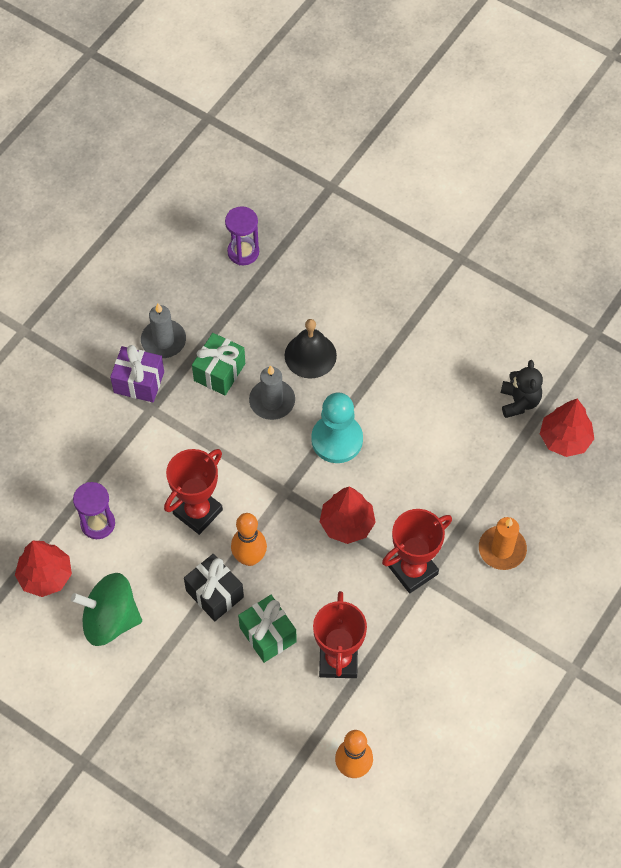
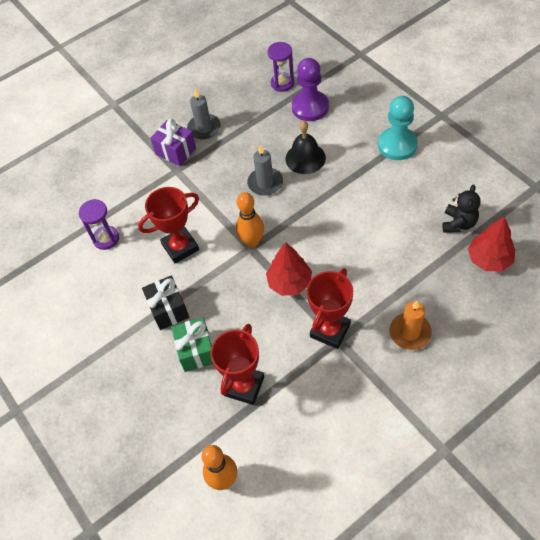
camera: 25 degrees right, 5 degrees down
(46, 576) = (54, 266): red tree -> none
(110, 620) = (84, 309): green spinning top -> none
(219, 372) = (235, 156): green gift -> none
(249, 558) = (205, 289): orange bowling pin -> orange bowling pin (252, 241)
(292, 280) = (310, 107): none -> purple pawn
(337, 440) = (304, 220): turquoise pawn -> turquoise pawn (397, 145)
(413, 570) = (330, 330): red trophy -> red trophy turned 45 degrees counterclockwise

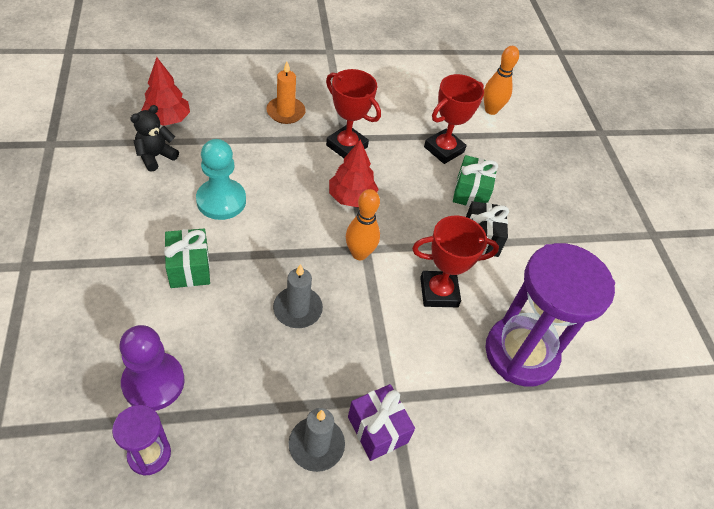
camera: 165 degrees left, 5 degrees down
(106, 239) = (521, 353): purple hourglass -> purple hourglass, size x2.09
(305, 158) = (227, 311): black bell -> none
(330, 330) = (346, 146): red trophy -> red trophy turned 75 degrees clockwise
(351, 167) = (189, 268): none -> green gift
(397, 145) = (115, 262): turquoise pawn -> turquoise pawn (221, 201)

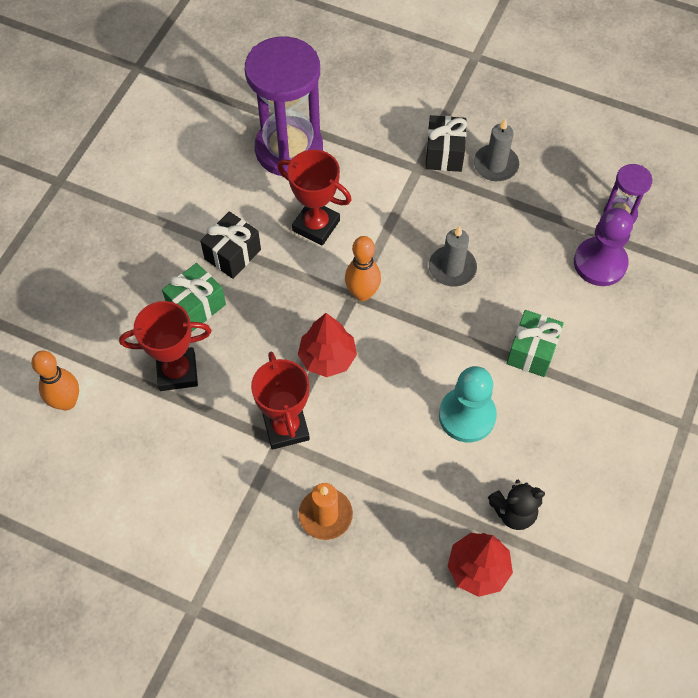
camera: 140 degrees left, 10 degrees up
(377, 429) = (444, 154): purple gift -> black gift

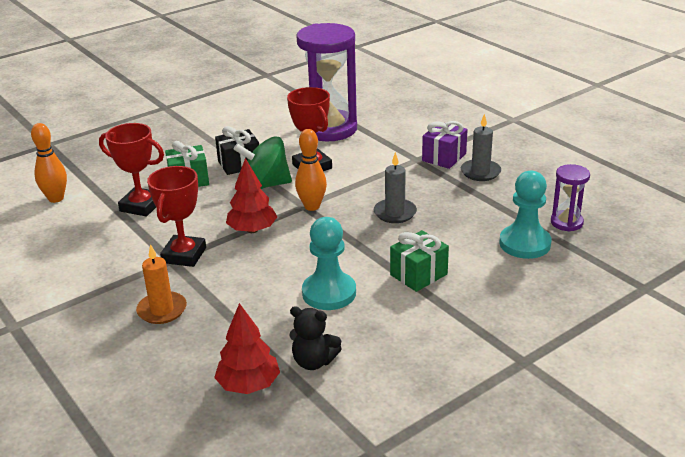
camera: 30 degrees right, 30 degrees down
(288, 279) = (265, 185): none -> green spinning top
(444, 154) = (444, 157): black gift -> purple gift
(600, 263) = (524, 244): purple pawn -> turquoise pawn

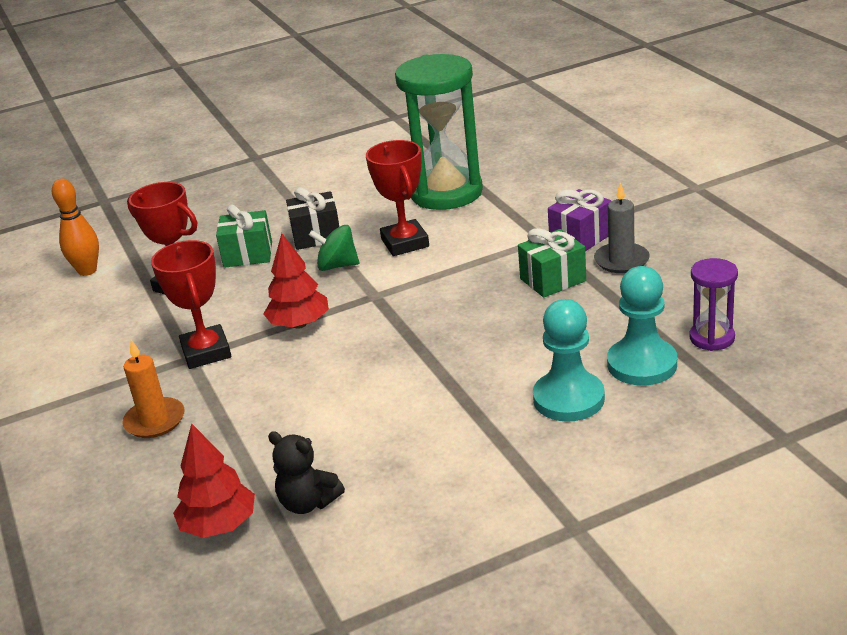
camera: 15 degrees right, 0 degrees up
(184, 255) = (206, 352): red trophy -> red trophy turned 45 degrees counterclockwise
(265, 185) = (337, 266): green spinning top -> green spinning top, size x0.66
(312, 206) = (384, 297): orange bowling pin -> none
(329, 129) = (446, 193): purple hourglass -> green hourglass
(329, 293) = (361, 414): turquoise pawn -> turquoise pawn (568, 399)
(395, 213) = (486, 311): grey candle -> none
(418, 274) = (484, 397): green gift -> green gift (553, 280)

